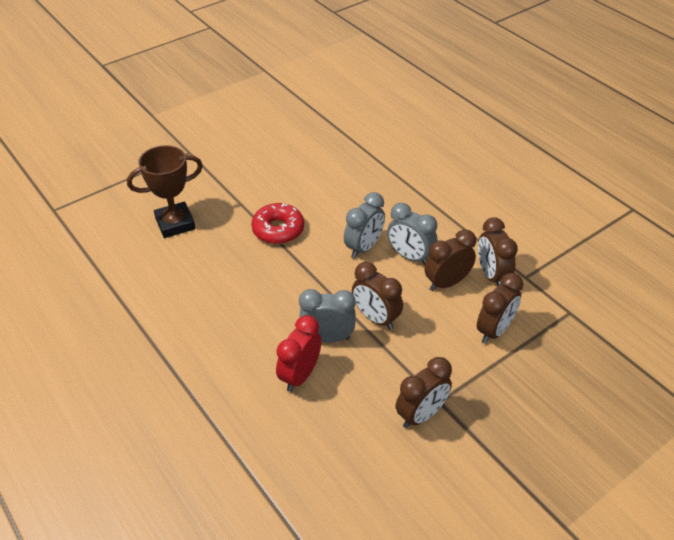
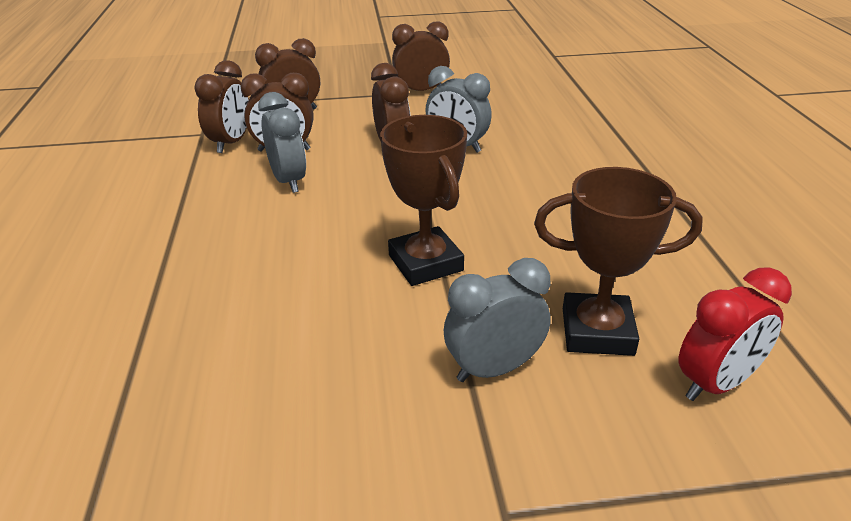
camera: 150 degrees left, 10 degrees down
(278, 230) = (425, 263): red donut -> brown trophy
(300, 375) = (507, 132): red clock -> red clock (716, 384)
(364, 248) = (331, 205): grey clock -> grey clock (494, 369)

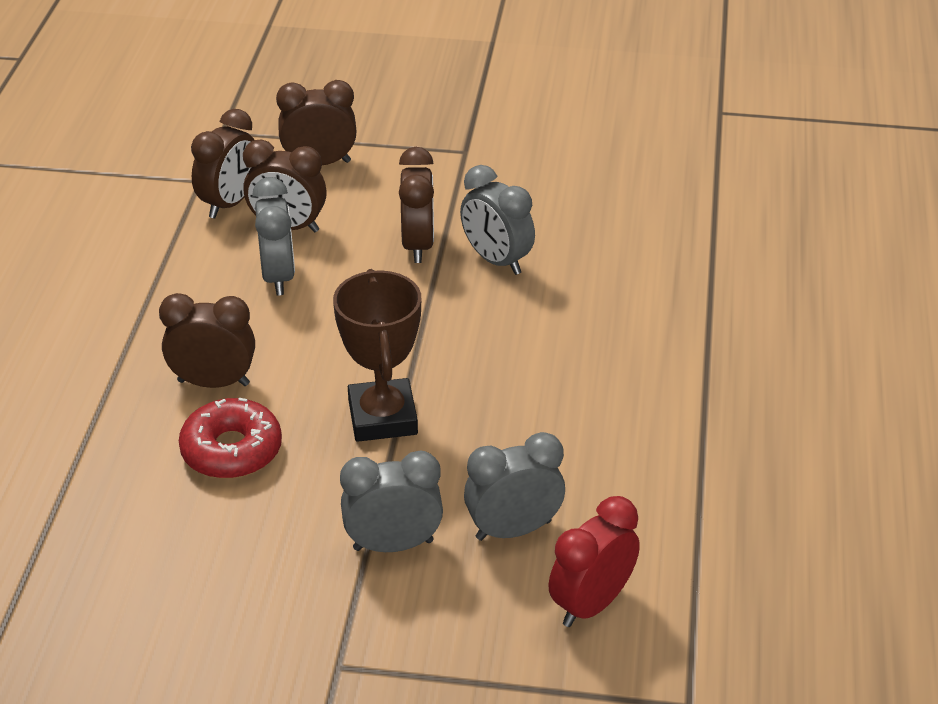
camera: 15 degrees right, 5 degrees up
(296, 315) = (231, 450): none -> red donut
(421, 91) = (497, 153): brown clock -> brown clock (213, 383)
(597, 331) = (513, 530): brown trophy -> grey clock
(716, 384) = (591, 604): red clock -> red clock turned 150 degrees clockwise

